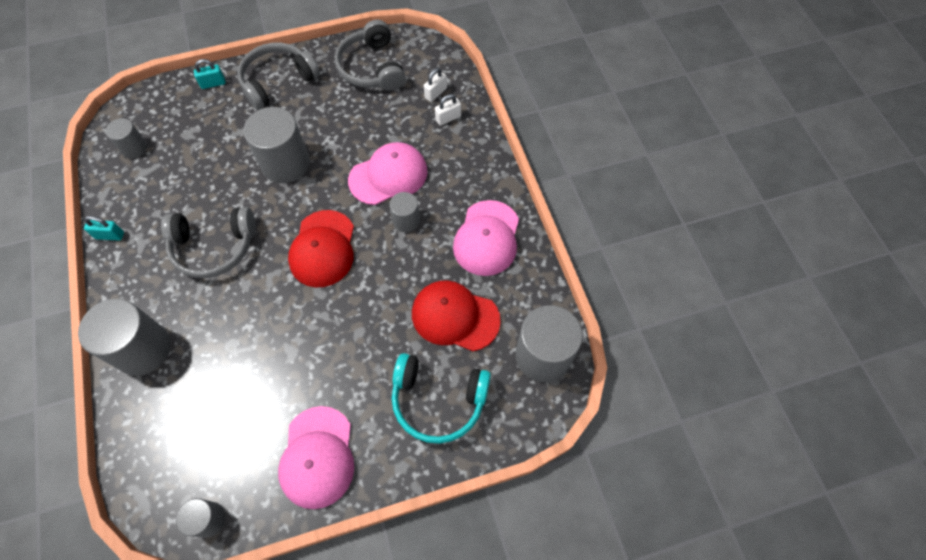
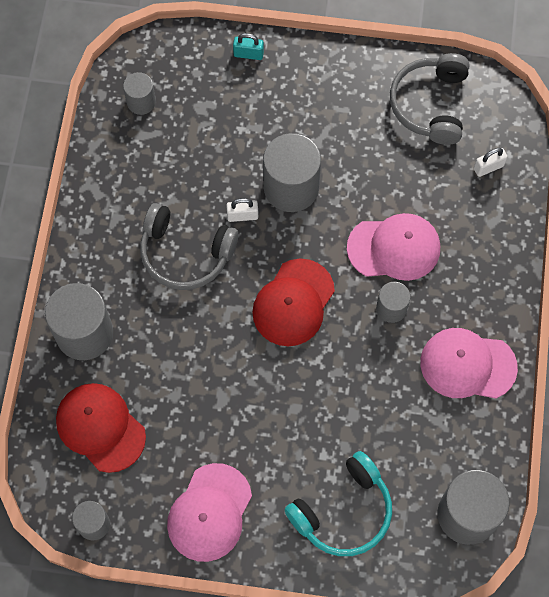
camera: 25 degrees right, 5 degrees up
(110, 235) = (88, 196): turquoise padlock -> none
(278, 81) = (319, 80): grey headphones -> none
(438, 401) = (343, 512): turquoise headphones -> turquoise headphones turned 75 degrees counterclockwise
(448, 118) = (489, 205): white padlock -> white padlock (242, 216)
(455, 316) = (397, 435): red cap -> red cap (100, 427)
(487, 238) = (467, 365): pink cap -> pink cap turned 60 degrees clockwise

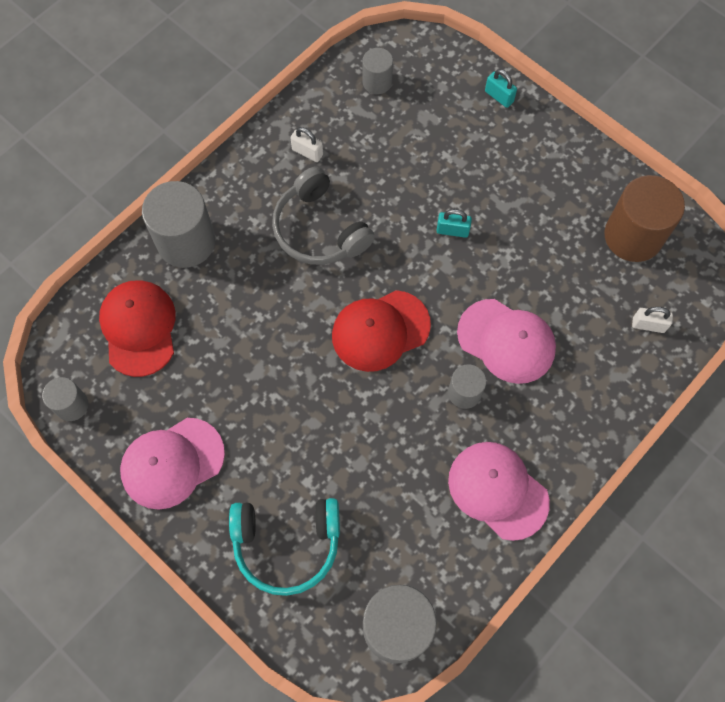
camera: 35 degrees right, 0 degrees up
(242, 216) = (392, 228): white padlock -> white padlock (307, 152)
(291, 187) = (452, 230): grey cylinder -> turquoise padlock
(430, 104) = (633, 236): grey headphones -> brown cylinder

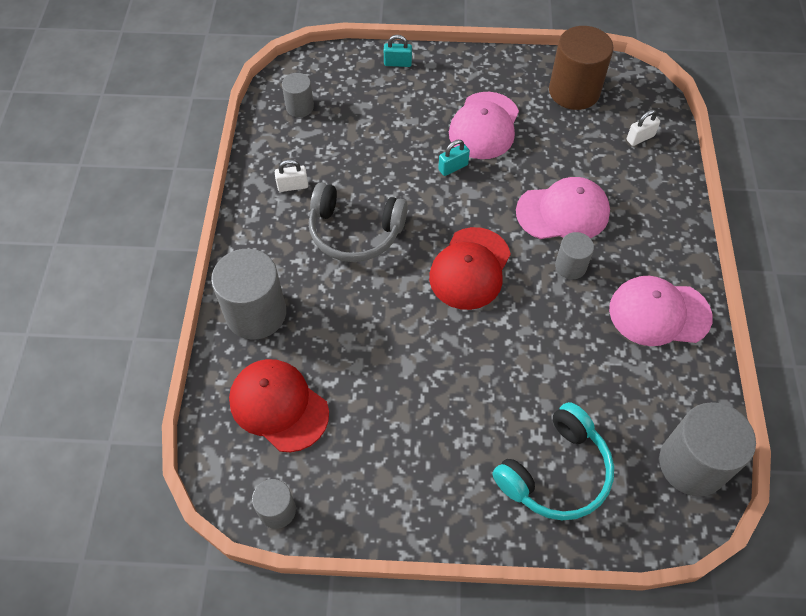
camera: 40 degrees left, 10 degrees down
(172, 463) = (407, 486): pink cap -> pink cap (484, 126)

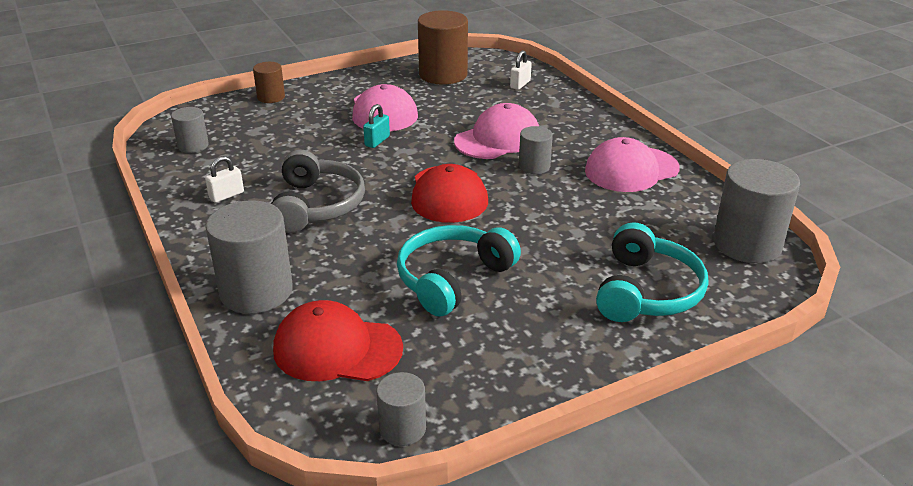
camera: 30 degrees left, 25 degrees down
(355, 232) = (317, 205): grey headphones -> grey headphones turned 75 degrees counterclockwise
(397, 63) = (271, 97): turquoise padlock -> brown cylinder
(408, 374) = (452, 279): none -> turquoise headphones

